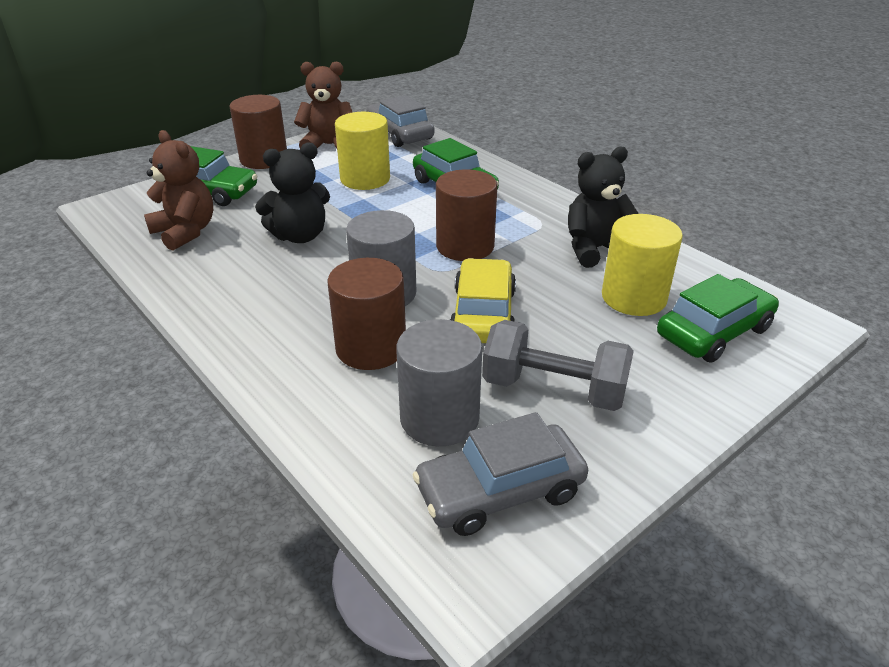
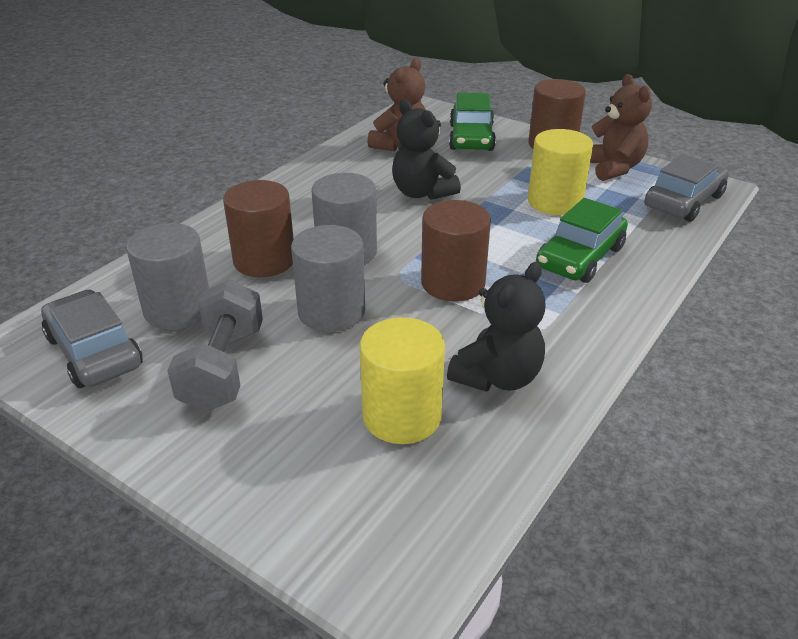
camera: 75 degrees right, 0 degrees up
(483, 314) = (331, 311): yellow car -> grey cylinder
(595, 249) = (497, 377): black teddy bear -> black teddy bear turned 75 degrees clockwise
(713, 332) = (351, 489): green car -> none

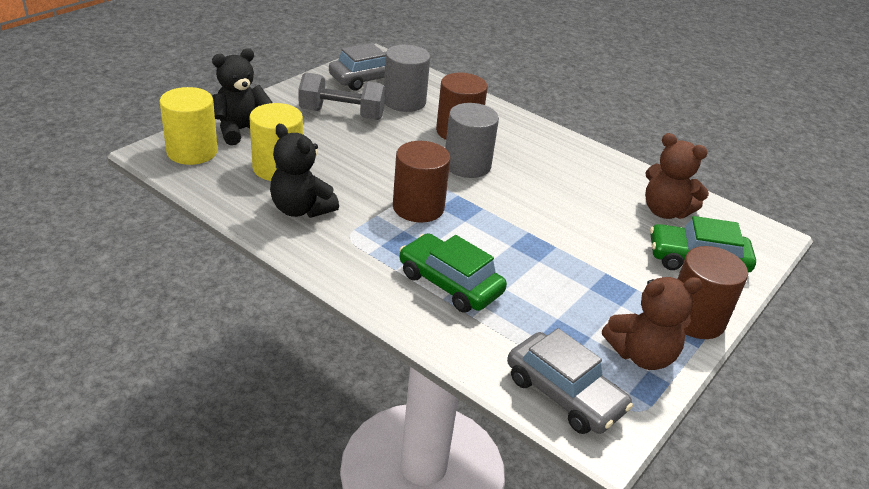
camera: 90 degrees right, 0 degrees up
(331, 311) = (391, 153): grey cylinder -> none
(422, 193) = (566, 212): black teddy bear -> black teddy bear (241, 130)
(555, 202) = (555, 290): yellow cylinder -> yellow cylinder (192, 152)

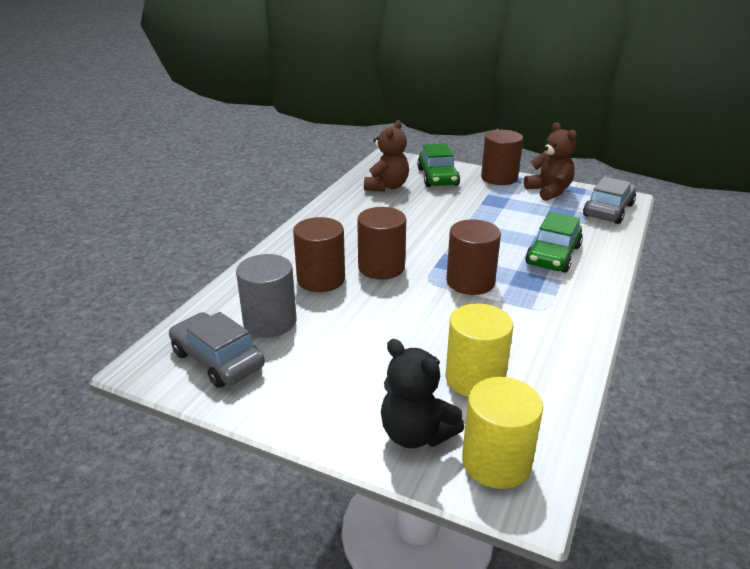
camera: 100 degrees left, 5 degrees down
(301, 209) = (531, 344): black teddy bear -> none
(342, 114) = (325, 360): grey dumbbell -> none
(467, 165) = (381, 267): grey cylinder -> brown cylinder

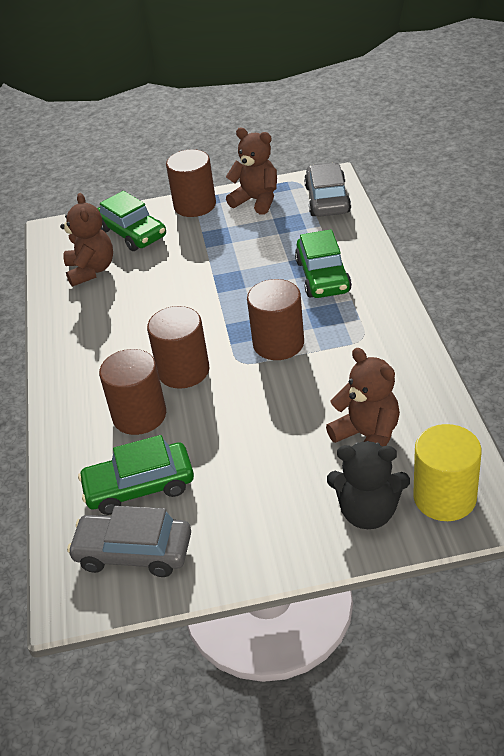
camera: 30 degrees left, 10 degrees up
(270, 322) = (139, 487): grey cylinder -> green car
(475, 378) = (367, 437): yellow cylinder -> brown teddy bear

